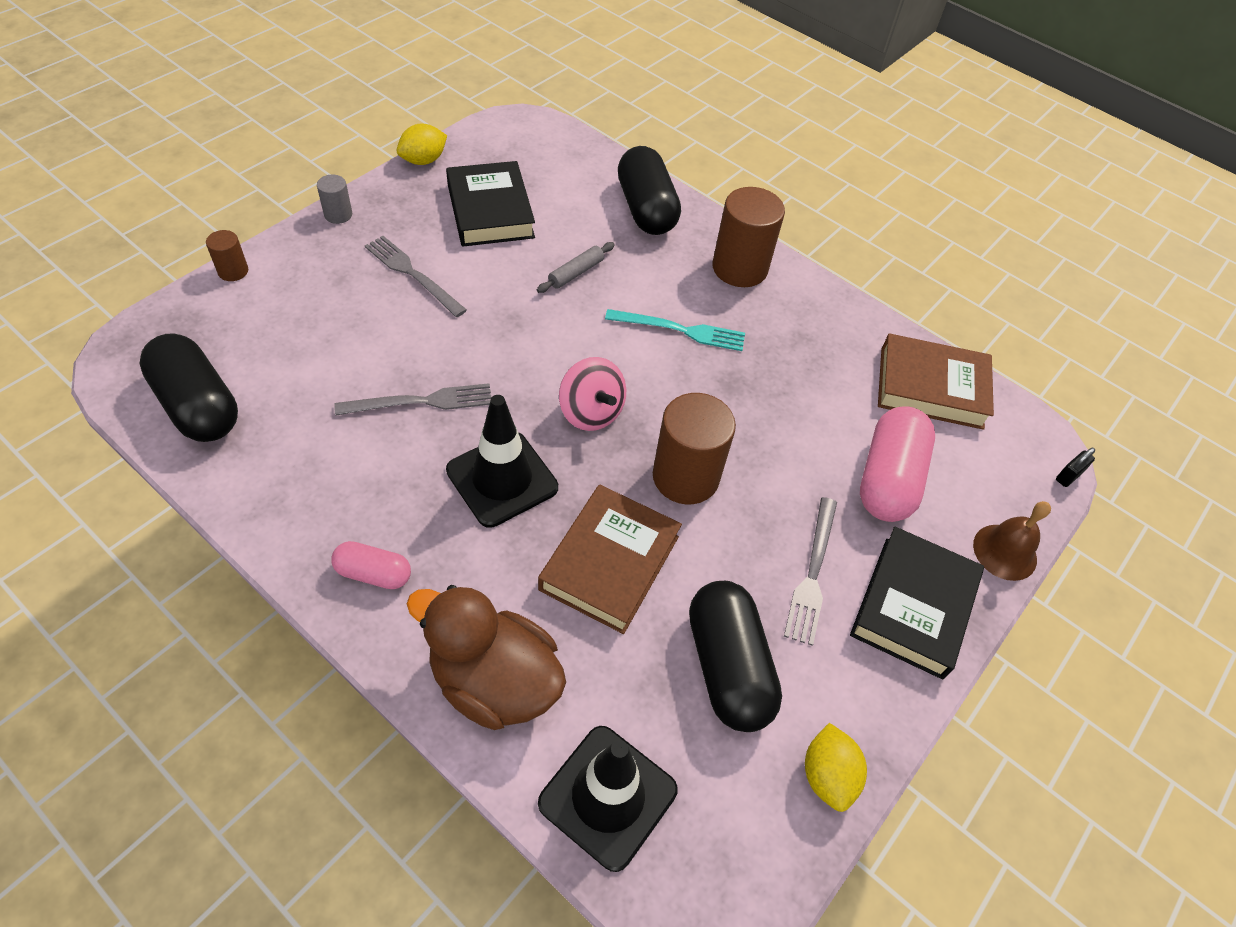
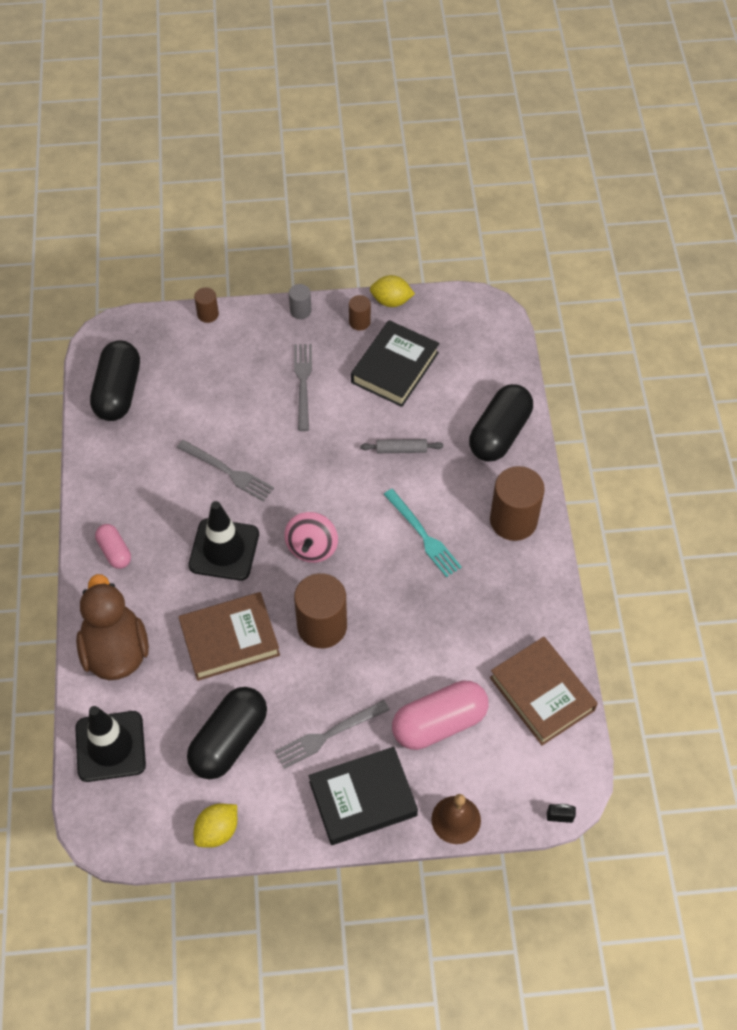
camera: 50 degrees right, 5 degrees up
(411, 192) = (359, 322): none -> brown cylinder

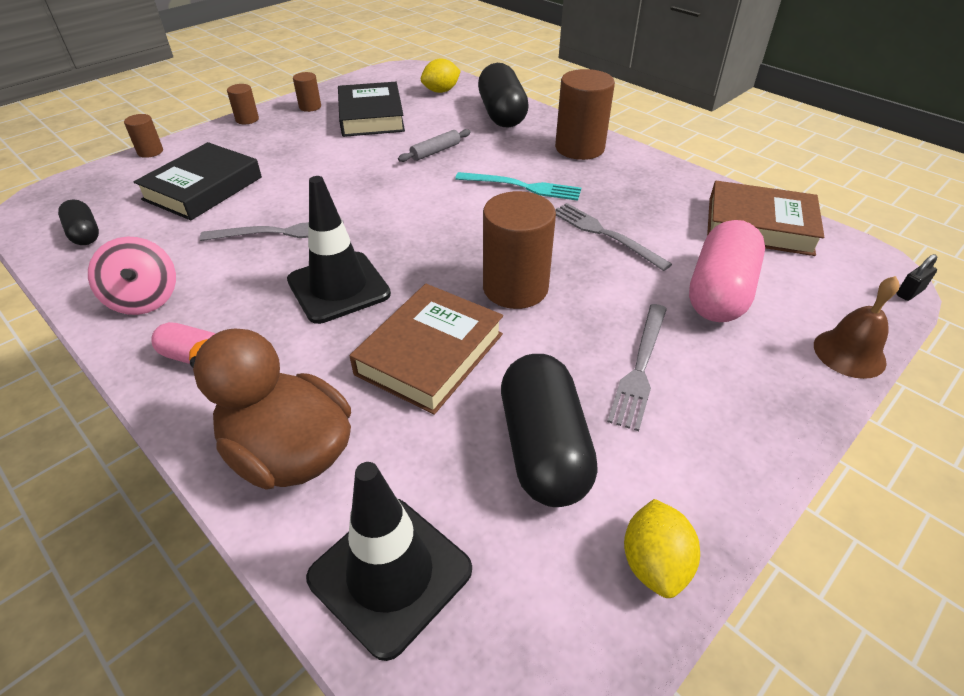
camera: 40 degrees left, 15 degrees down
(118, 391) = (84, 234): black capsule -> black capsule, size x0.54
(300, 311) = (247, 119): grey cylinder -> brown cylinder
(303, 383) = (296, 153): grey fork -> grey fork (605, 234)
(312, 547) = (432, 241): pink spinning top -> pink spinning top (145, 299)
(363, 799) = (751, 398): black book -> black book (203, 188)
(391, 301) = (325, 89): yellow lemon -> yellow lemon (441, 91)

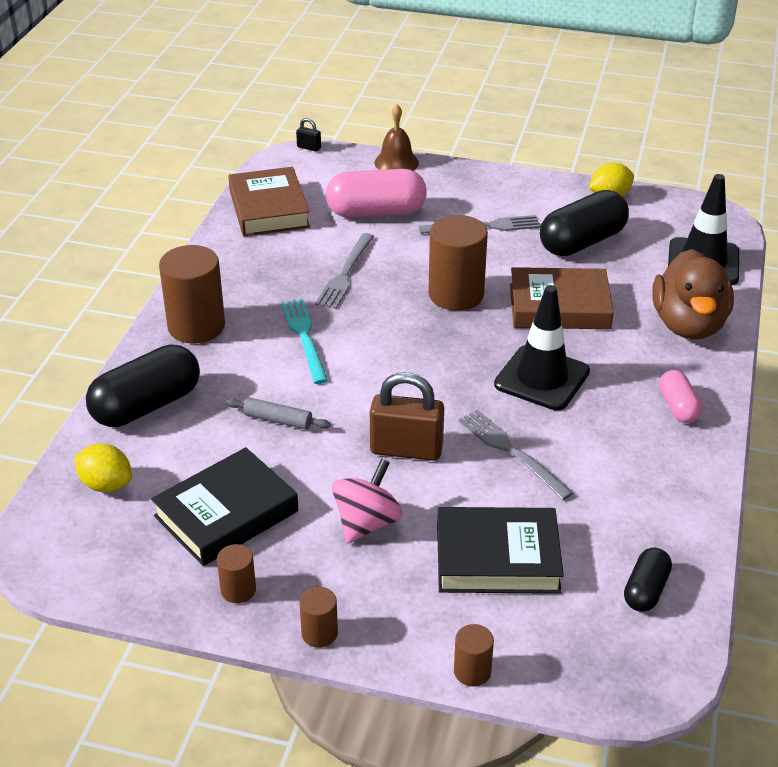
camera: 120 degrees left, 5 degrees down
(145, 299) = (665, 476): pink spinning top -> pink spinning top (367, 523)
(343, 189) = (406, 449): none -> brown padlock

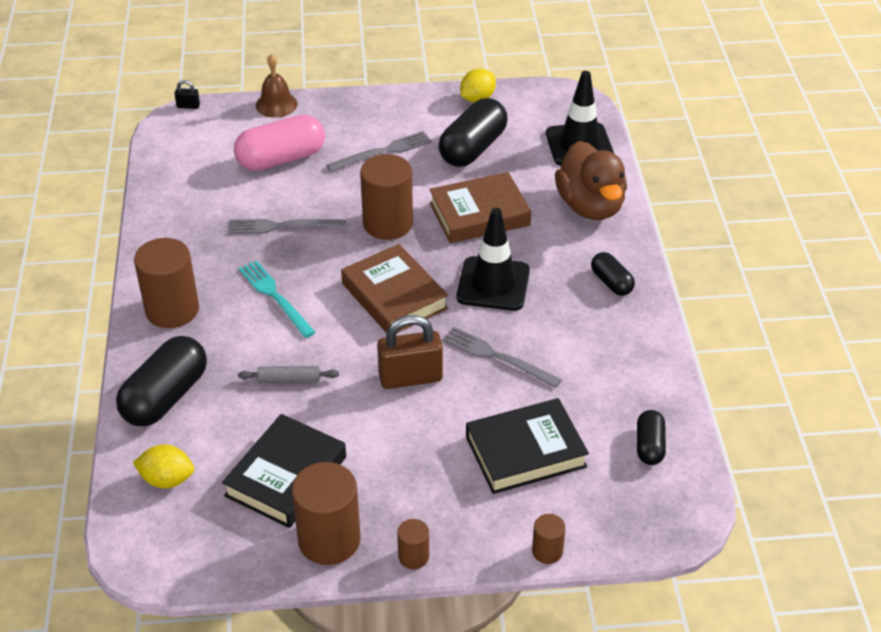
camera: 20 degrees left, 5 degrees up
(238, 590) = (329, 540): brown cylinder -> brown cylinder, size x2.03
(269, 209) = (181, 177): brown book -> brown book (394, 296)
(345, 273) = (282, 226): grey fork -> grey fork turned 90 degrees clockwise
(367, 523) = (408, 451): pink spinning top -> none
(677, 407) = (611, 282): pink capsule -> black capsule

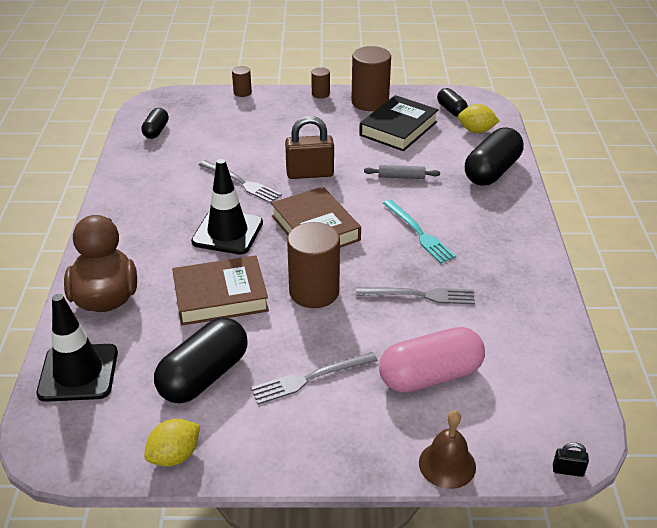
camera: 175 degrees left, 5 degrees down
(172, 310) = (506, 228): brown cylinder -> none
(525, 451) = (239, 132): black book -> none
(611, 282) = (125, 228): black capsule -> black capsule (451, 110)

